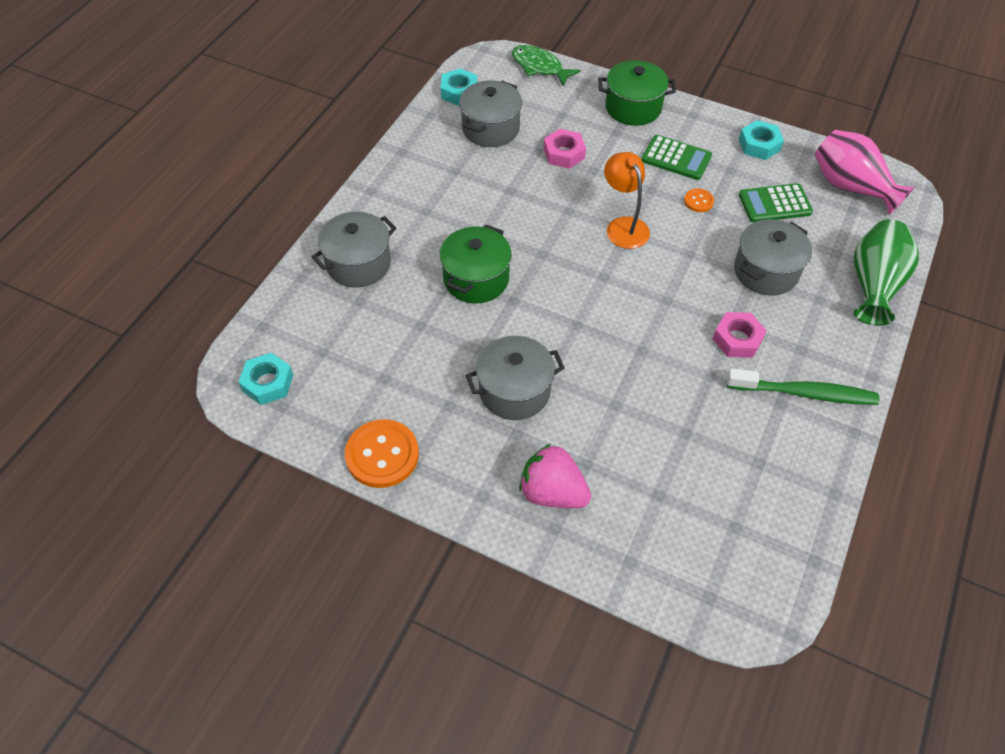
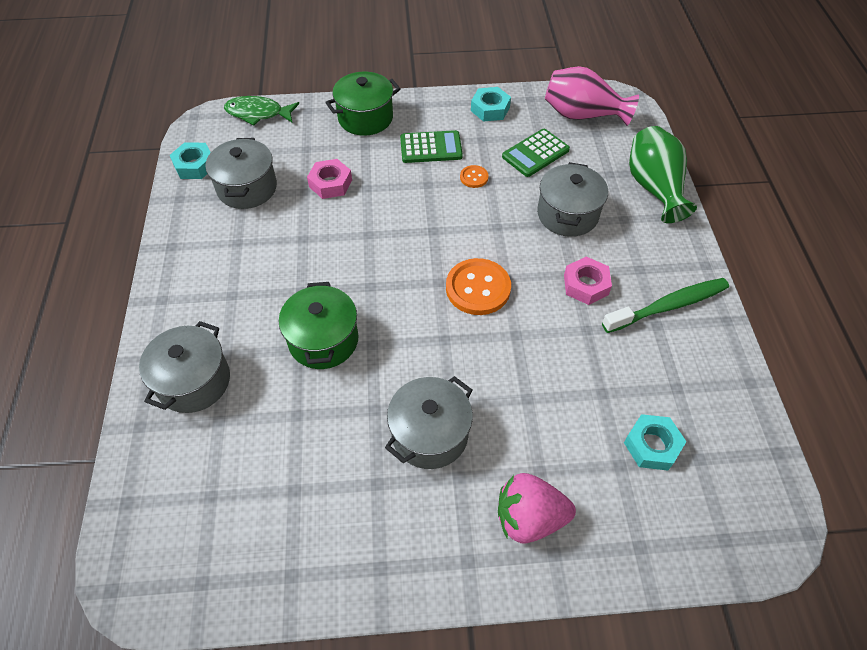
camera: 30 degrees left, 0 degrees up
(268, 383) = (169, 565): turquoise nut -> turquoise nut (652, 445)
(382, 455) = (342, 576): orange button -> orange button (478, 288)
(623, 226) = (425, 227): orange lamp -> none

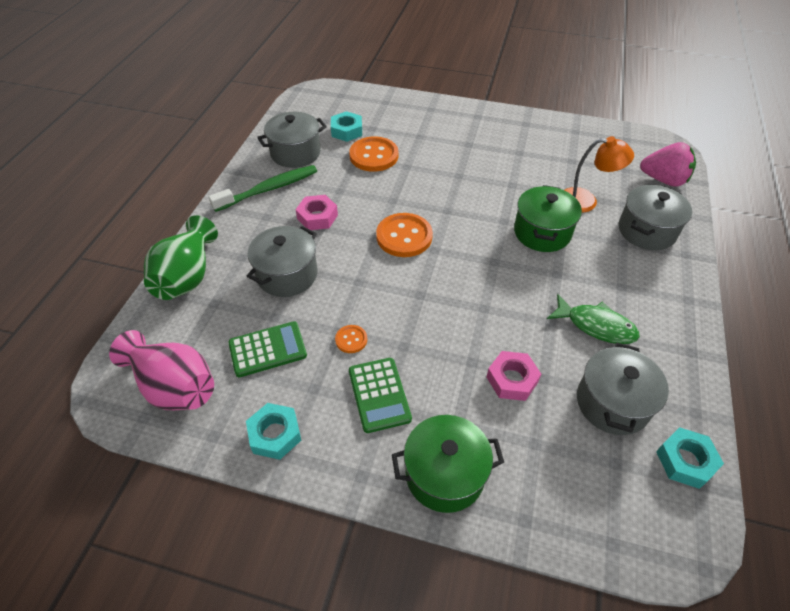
camera: 160 degrees left, 5 degrees down
(258, 113) = (601, 539): green fish -> green fish (596, 325)
(271, 410) = (586, 201): none -> orange lamp
(430, 434) = (479, 165): grey pot -> grey pot (295, 153)
(431, 147) = (379, 395): green calculator -> green calculator turned 120 degrees counterclockwise
(529, 518) = (436, 122): pink strawberry -> pink strawberry (663, 180)
(582, 404) = (374, 156): none -> orange button
(668, 306) = (269, 189): green toothbrush -> green toothbrush turned 150 degrees clockwise

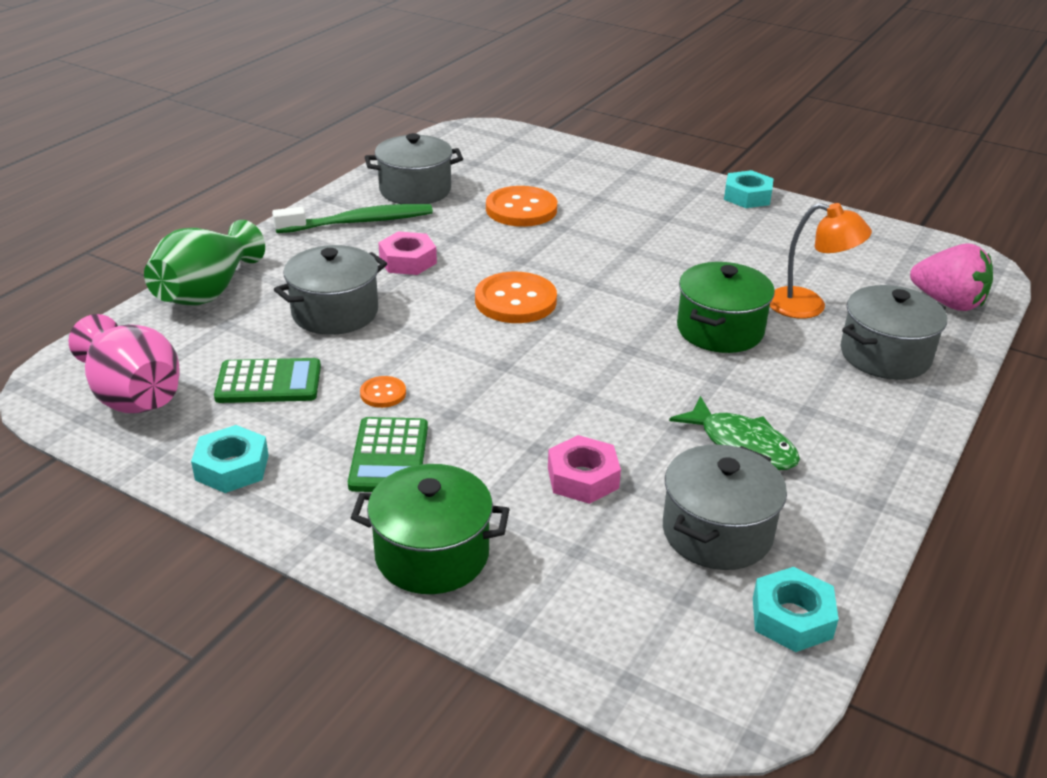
camera: 15 degrees right, 15 degrees down
(347, 131) = (498, 177): turquoise nut -> turquoise nut (747, 196)

